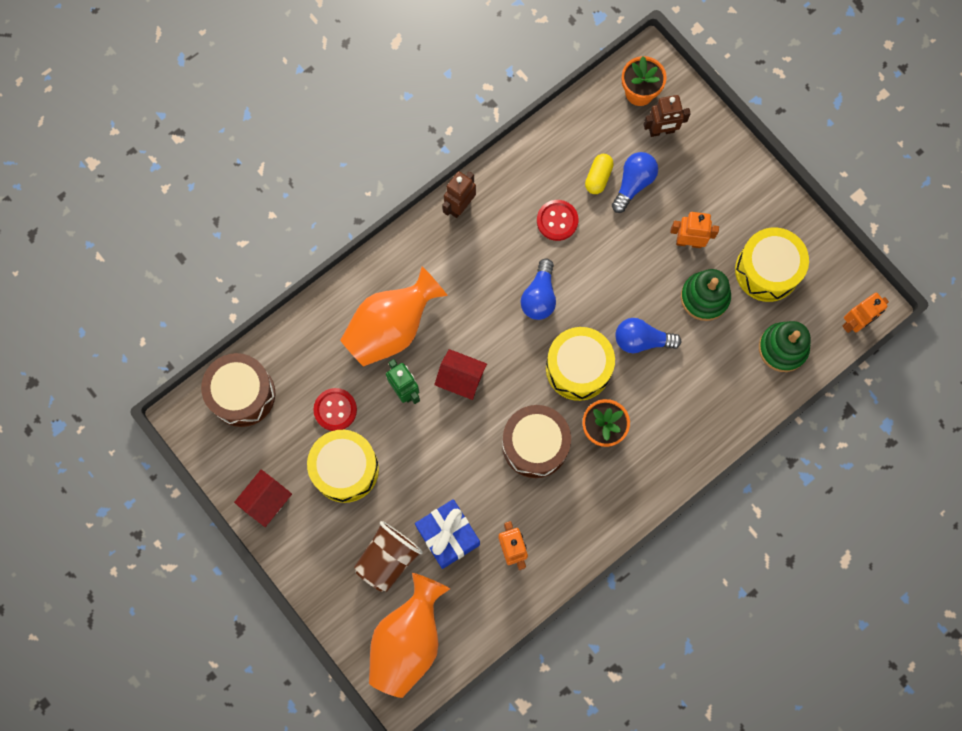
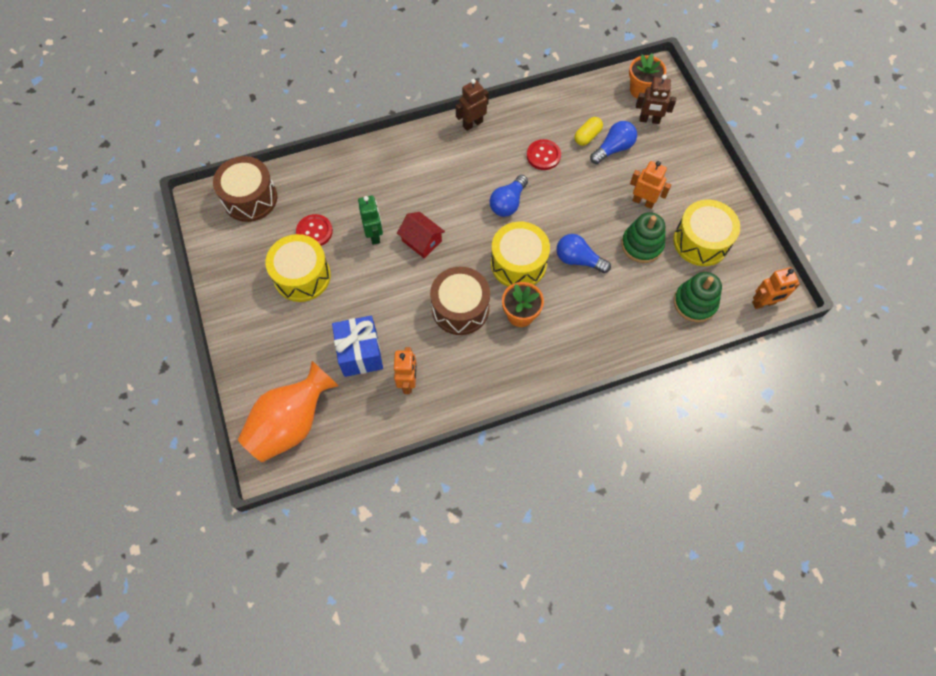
camera: 20 degrees right, 10 degrees down
(266, 500) = (231, 278): red house -> none
(388, 559) = (304, 354): brown cup -> none
(392, 328) = (384, 189): orange vase -> none

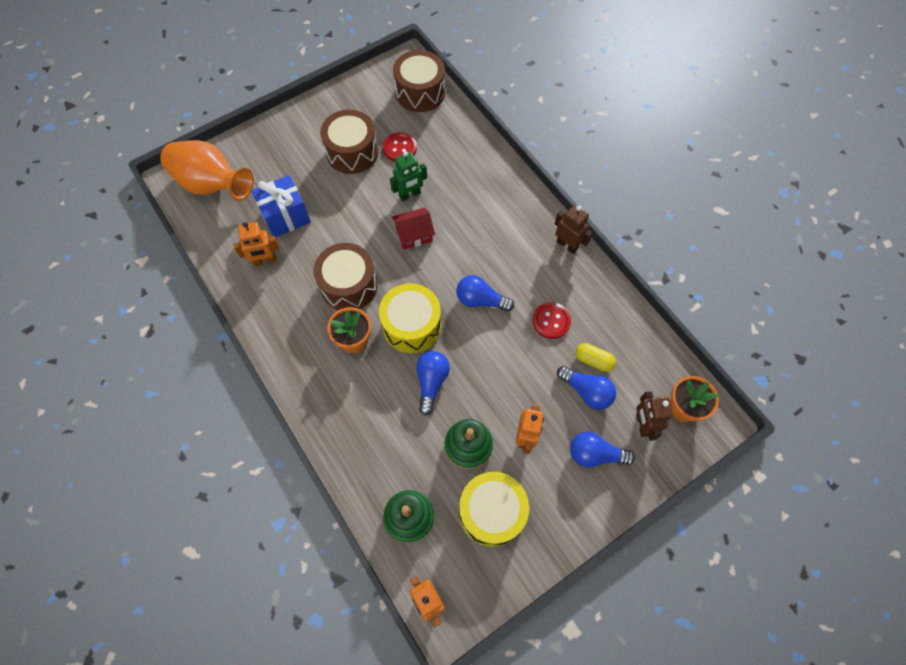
camera: 75 degrees right, 0 degrees up
(302, 276) = (352, 152): yellow drum -> brown drum
(422, 241) = (414, 235): red house -> red house turned 45 degrees clockwise
(667, 158) = (595, 454): none -> blue light bulb

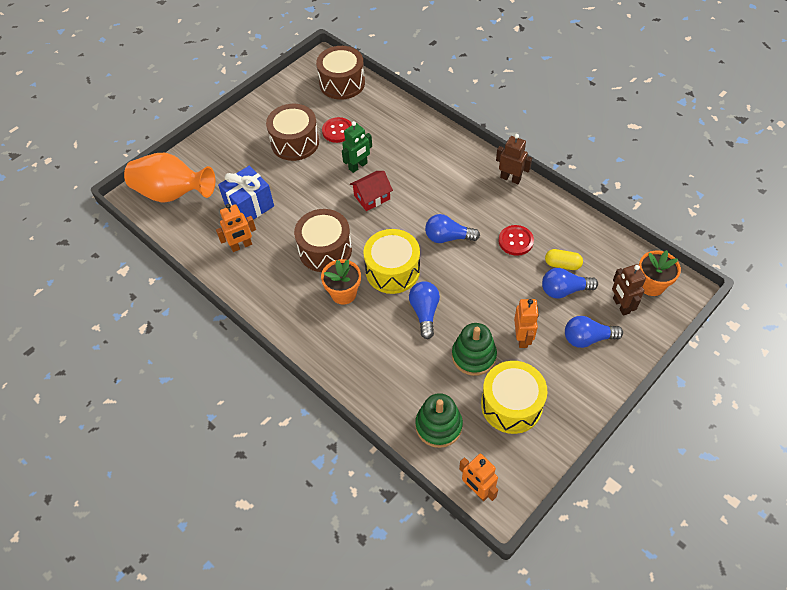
camera: 10 degrees left, 10 degrees down
(586, 391) = (564, 290): blue light bulb -> blue light bulb turned 150 degrees clockwise

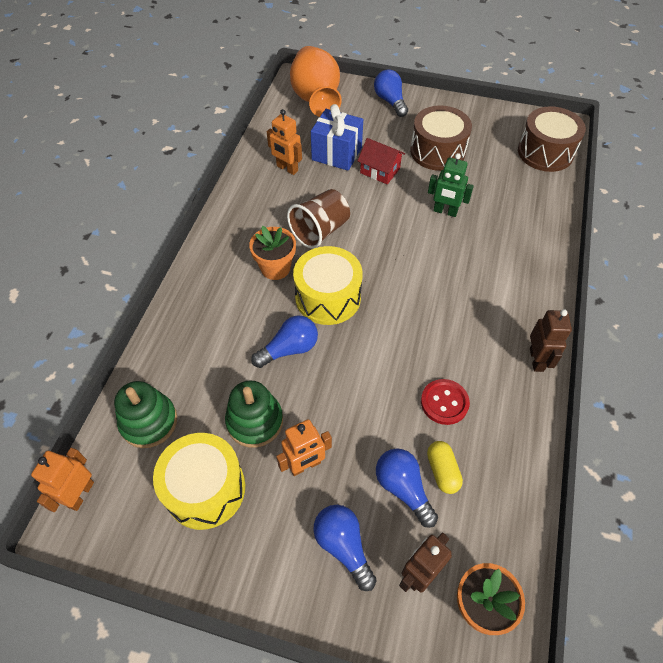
camera: 60 degrees right, 0 degrees up
(325, 250) = (320, 231): brown drum -> brown cup
(337, 131) = (478, 176): red button -> none
(372, 197) = (412, 240): red house -> red house (380, 171)
(448, 237) = (404, 330): blue light bulb -> blue light bulb (390, 101)

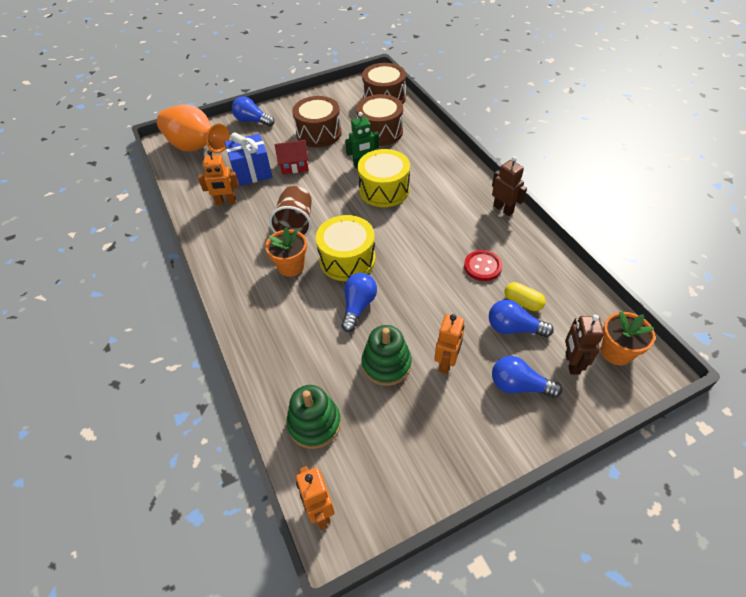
camera: 40 degrees left, 5 degrees down
(205, 489) = (402, 429): yellow drum -> yellow drum (384, 190)
(500, 187) = (380, 132): none -> brown drum

